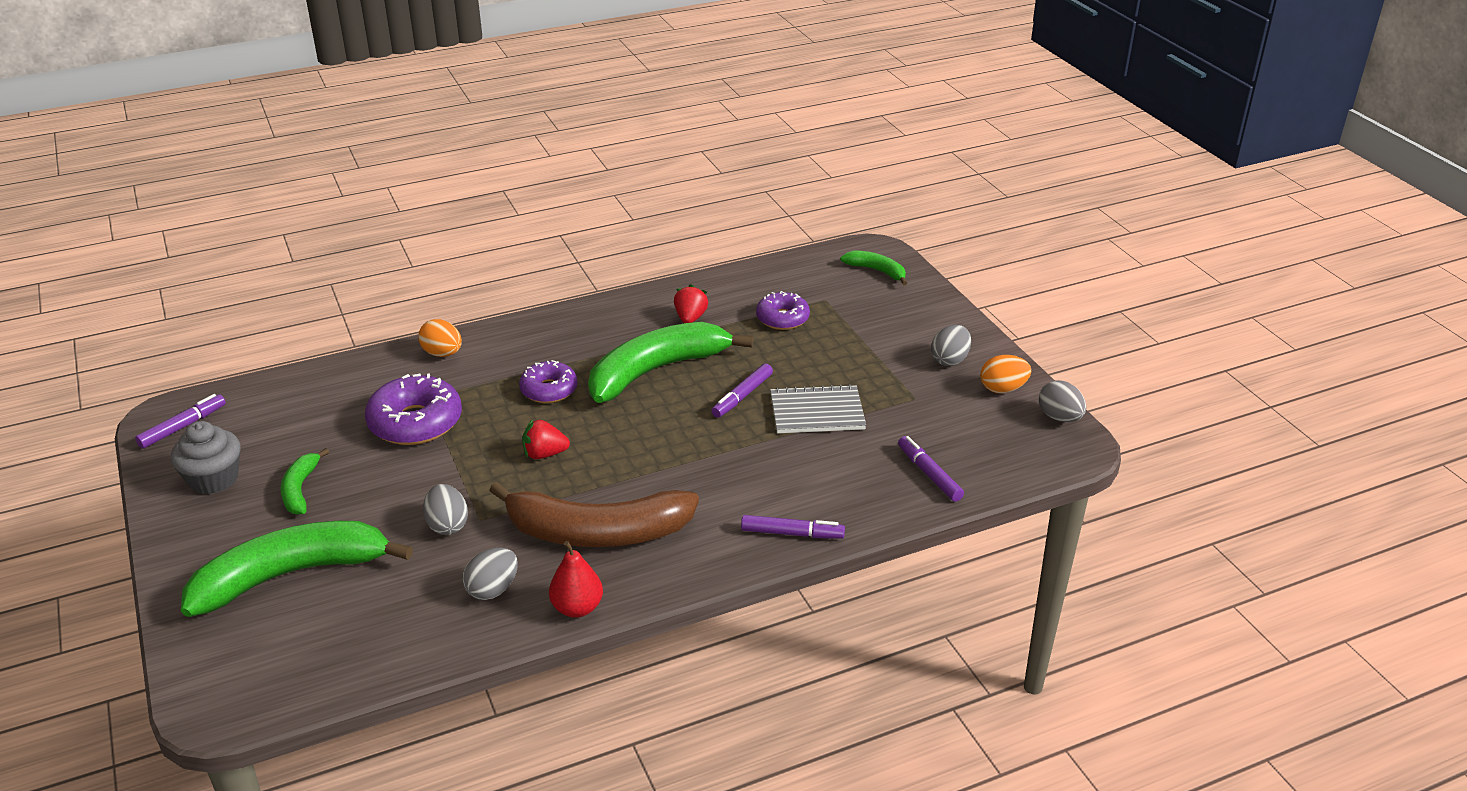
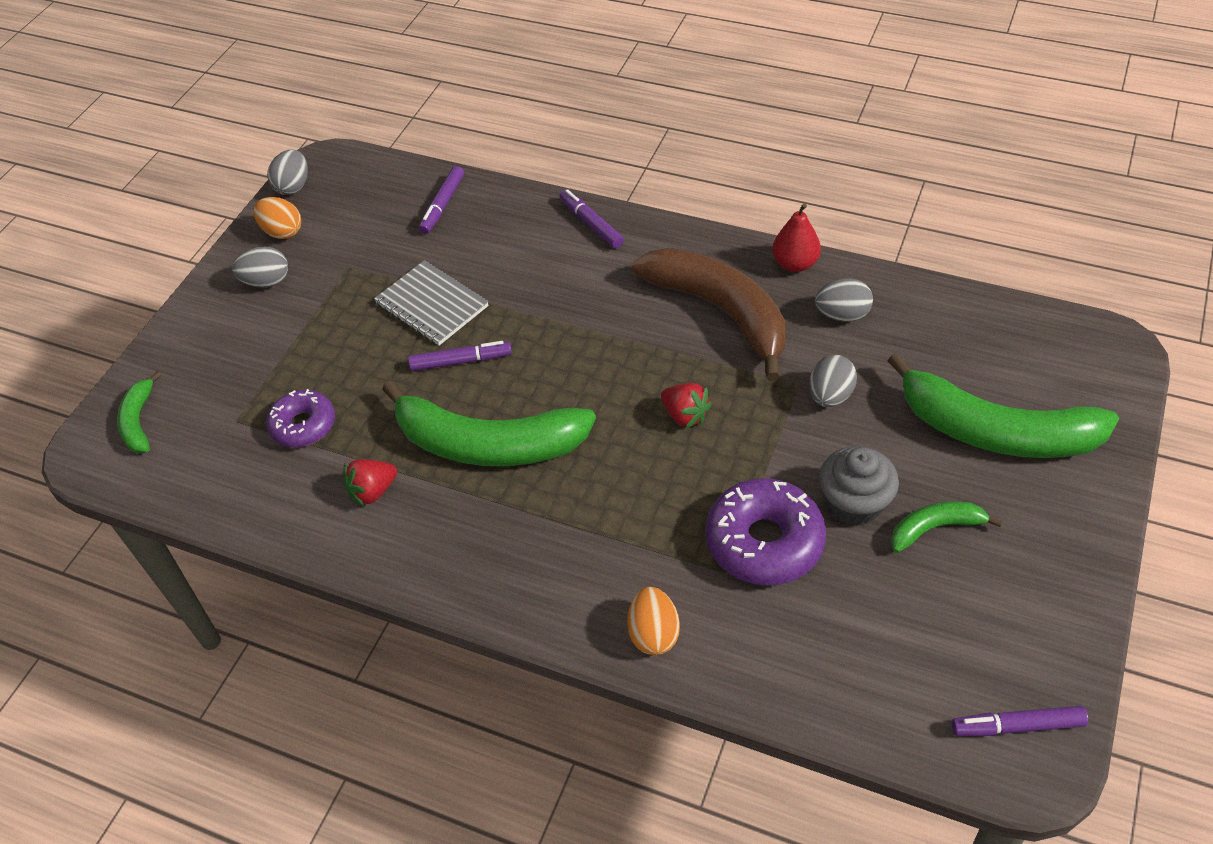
camera: 130 degrees left, 15 degrees up
(214, 479) = (1016, 606): grey cupcake -> grey cupcake (854, 503)
(300, 490) = (934, 528): green banana -> green banana turned 150 degrees counterclockwise
(549, 390) = (604, 492): purple donut -> none

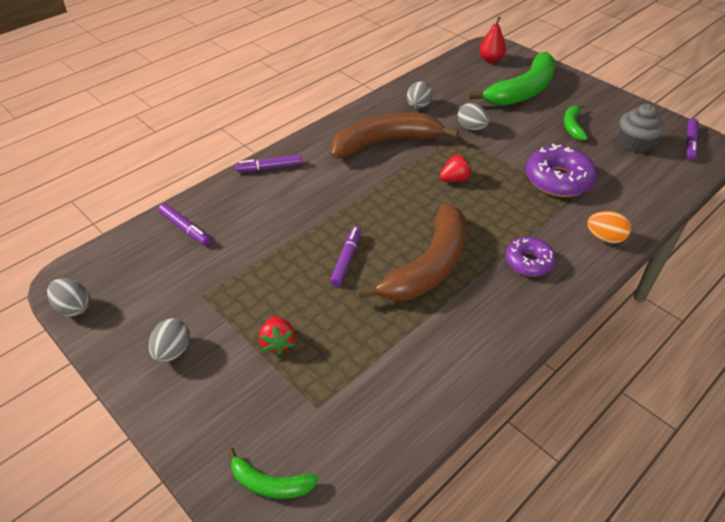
camera: 70 degrees left, 5 degrees down
(282, 232) = (122, 327): orange egg -> none
(303, 425) = (350, 363): purple donut -> purple donut (528, 262)
(373, 491) = (438, 336): red strawberry -> red strawberry (278, 342)
(432, 305) = (281, 260): grey notebook -> none
(488, 444) = (429, 266): green banana -> brown banana
(795, 264) = (369, 108): red pear -> red pear (490, 59)
(854, 503) = (546, 144): grey cupcake -> grey cupcake (634, 143)

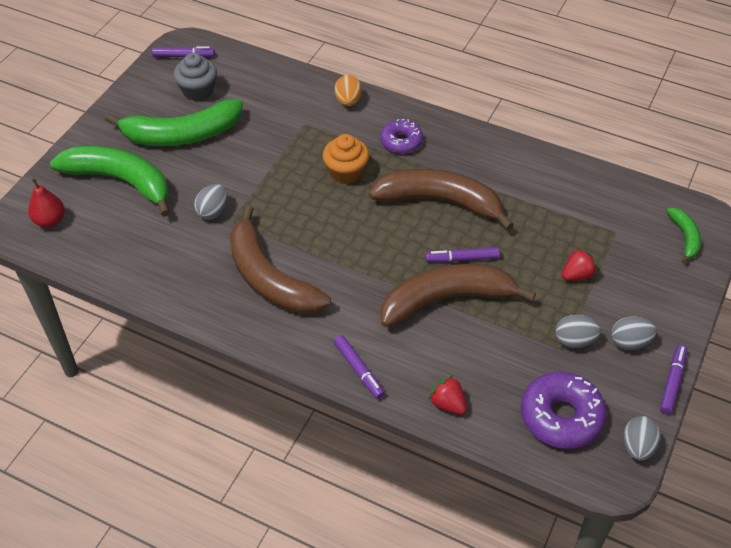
camera: 110 degrees left, 5 degrees up
(185, 228) = (490, 406): purple marker -> purple marker (672, 382)
(306, 234) = (446, 299): none -> brown banana
(418, 106) = (183, 267): grey egg -> grey egg (574, 341)
(455, 179) = (310, 207): red strawberry -> red strawberry (447, 404)
(494, 211) = (346, 172): none -> orange cupcake
(558, 180) = (279, 136): purple donut -> purple donut (561, 416)
(572, 126) = (182, 135): green banana -> green banana, size x2.10

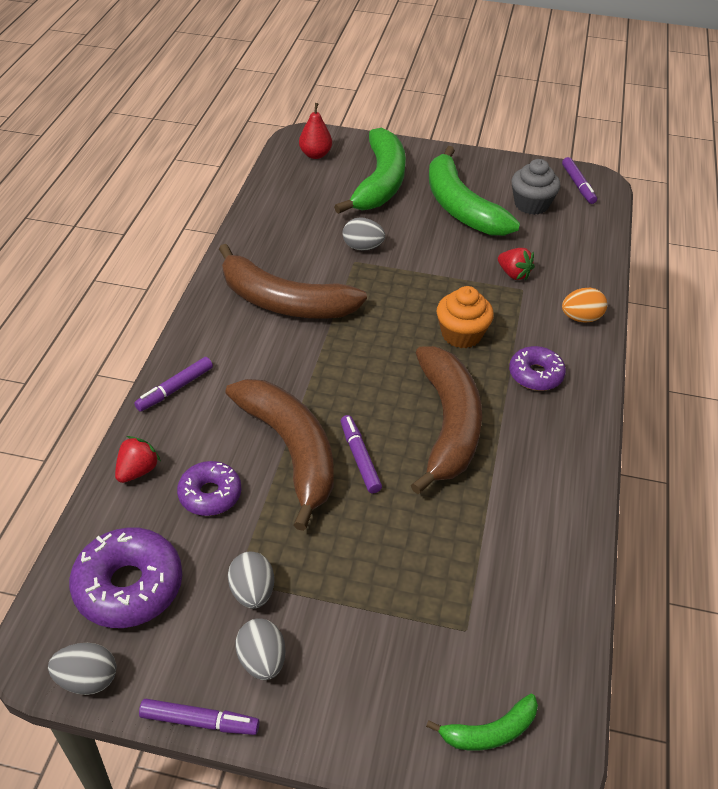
camera: 75 degrees right, 5 degrees down
(269, 278) = (284, 302): brown banana -> brown banana turned 105 degrees counterclockwise
(481, 356) = (210, 494): none -> purple donut
(577, 275) = (368, 586): red strawberry -> red strawberry (513, 274)

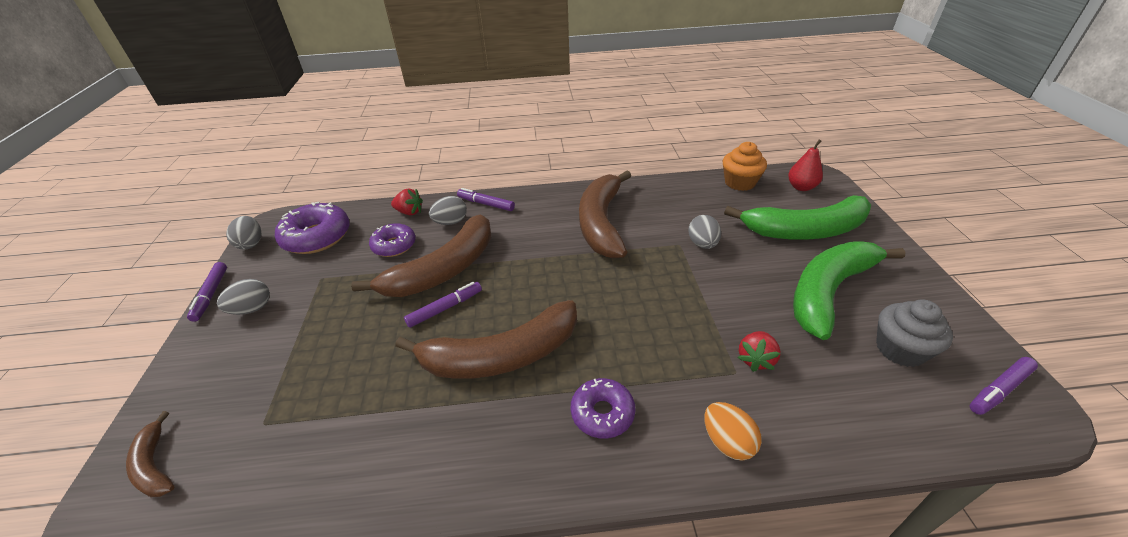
camera: 75 degrees right, 5 degrees down
(252, 592) = (310, 288): grey egg -> grey egg (451, 222)
(461, 334) = (629, 337): orange cupcake -> orange cupcake (740, 182)
(490, 732) = (154, 465): green banana -> brown banana

